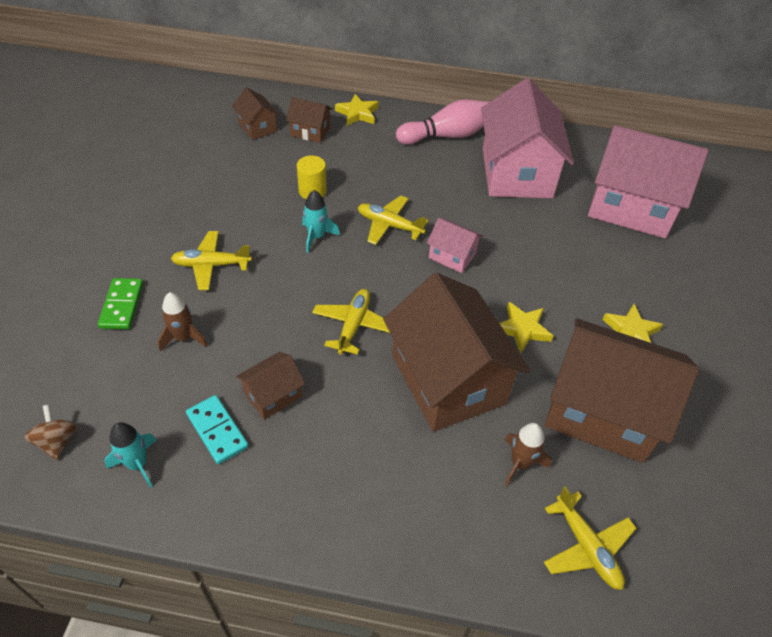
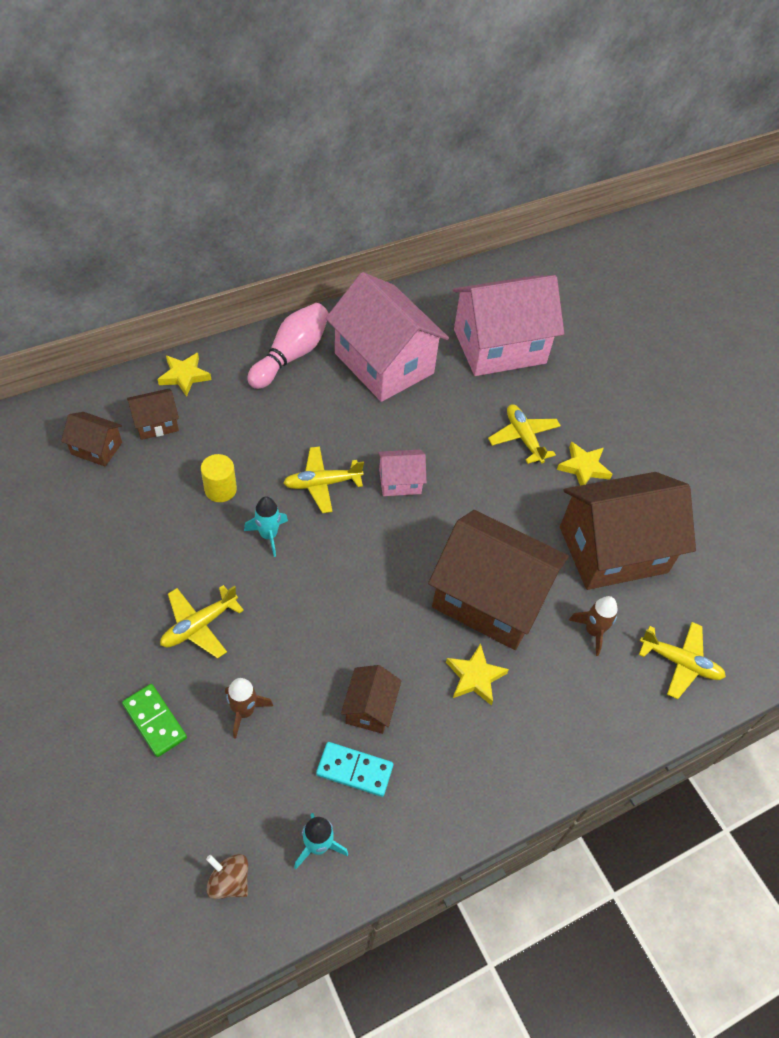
camera: 40 degrees left, 5 degrees up
(353, 325) = (377, 601): yellow plane -> yellow plane (523, 438)
(522, 329) = (508, 516): yellow star -> yellow star (475, 677)

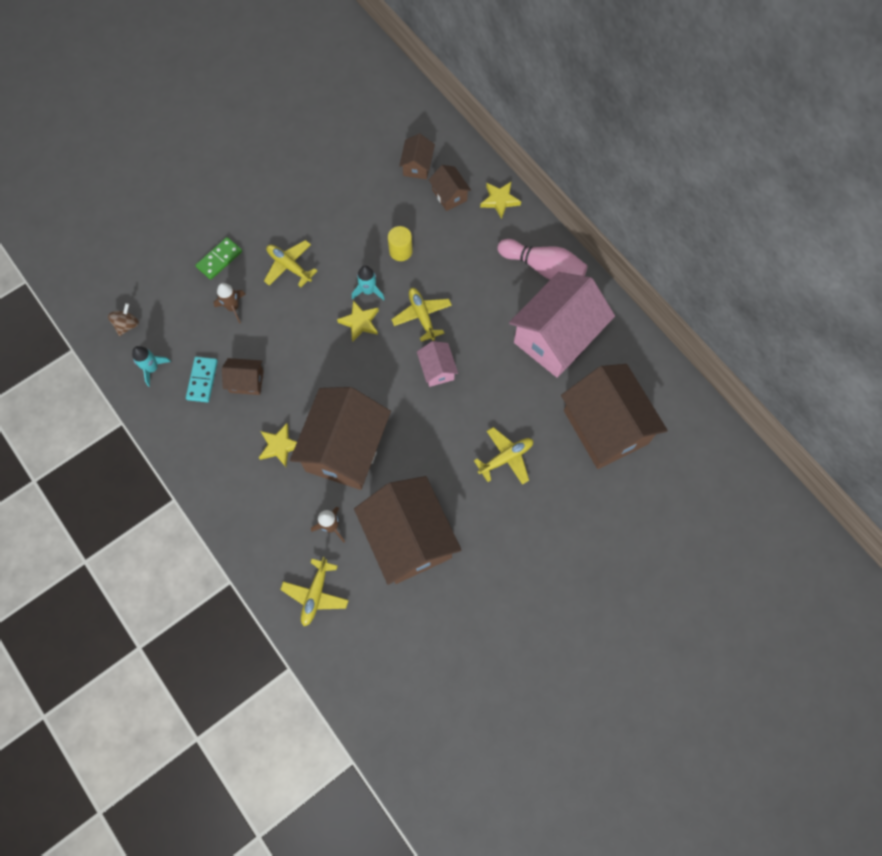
camera: 85 degrees right, 15 degrees up
(499, 346) = (605, 427): pink house -> brown house
(583, 467) = (487, 510): yellow star -> yellow star (360, 322)

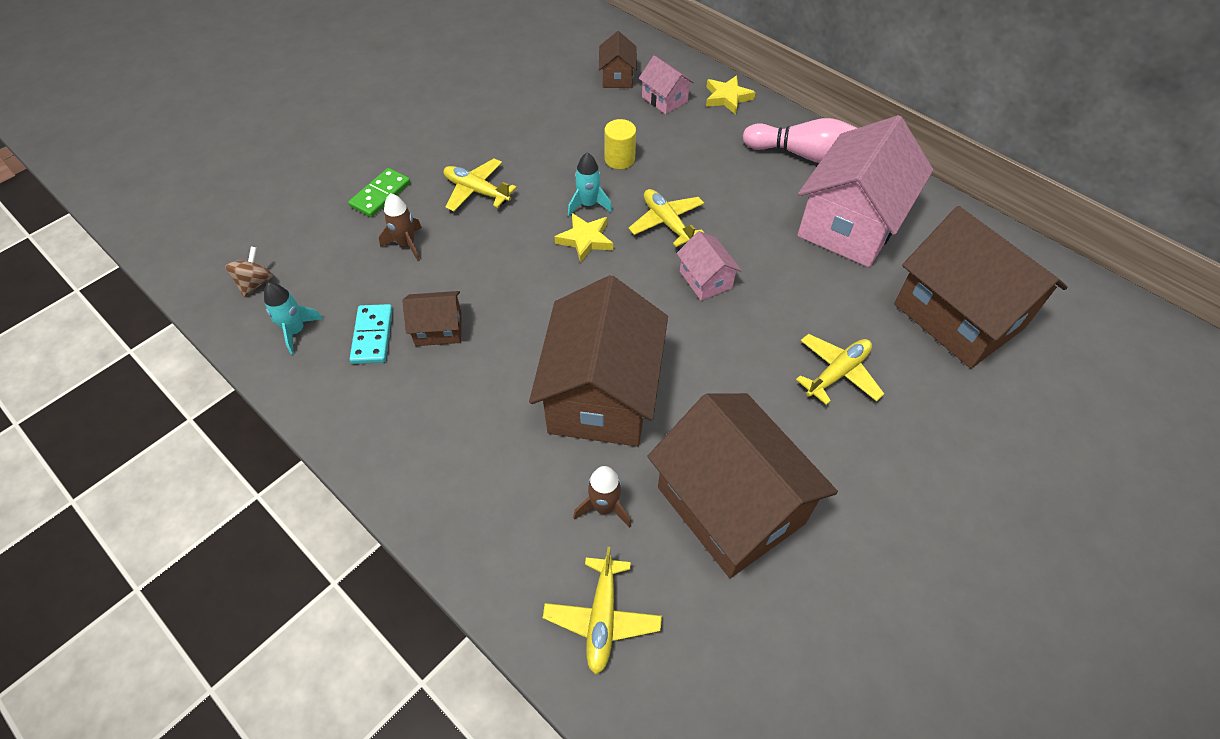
camera: 10 degrees left, 15 degrees down
(280, 446) = (502, 405): yellow star -> none
(449, 195) = (664, 99): brown house -> pink house

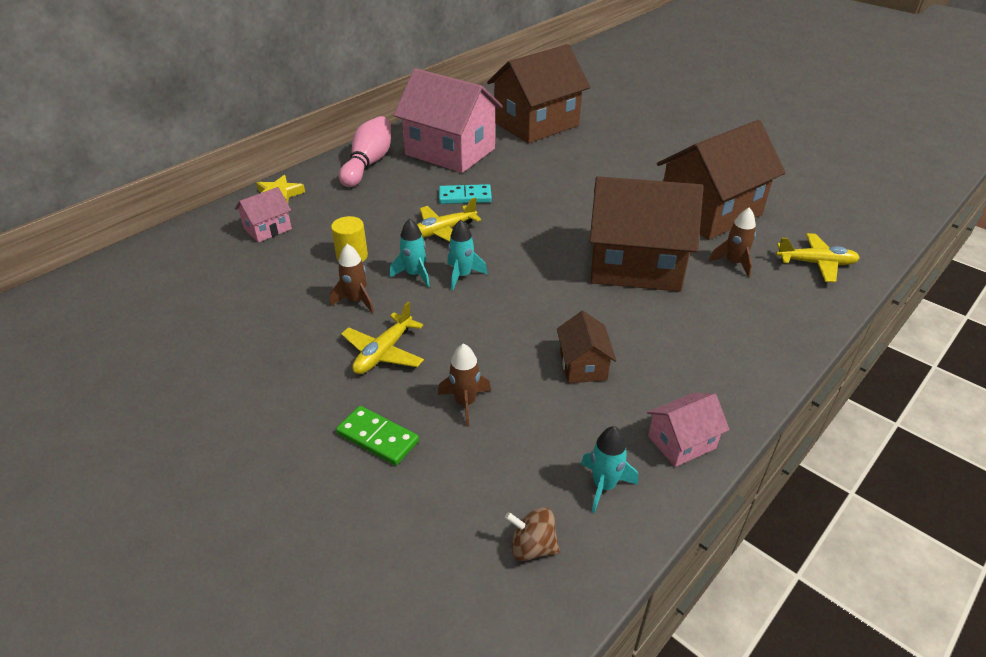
camera: 90 degrees left, 15 degrees down
(373, 336) = (599, 415): turquoise domino -> turquoise domino (465, 197)
(549, 168) = (356, 301): none -> brown rocket
(585, 240) = (462, 276): yellow star -> turquoise rocket
(617, 77) = (217, 258): brown house -> none
(705, 279) = (509, 214): pink house -> pink house (681, 442)
(837, 373) = (592, 167): yellow plane -> none

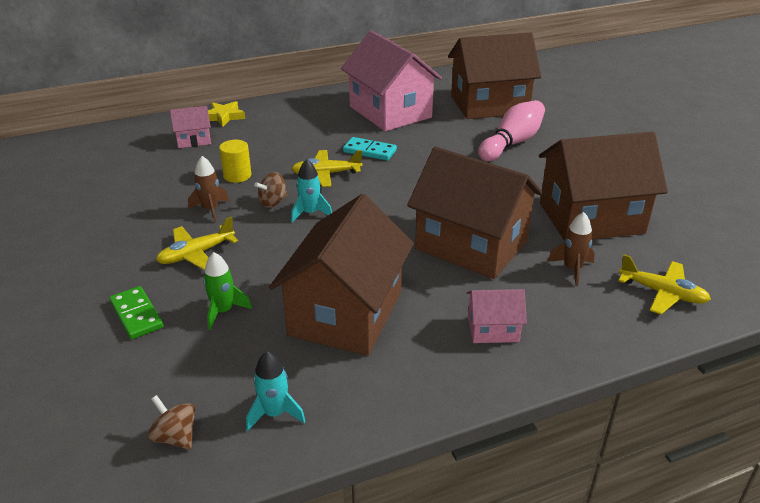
camera: 25 degrees right, 5 degrees down
(368, 164) = (313, 107): pink bowling pin -> pink bowling pin (512, 143)
(414, 274) = (273, 202): turquoise rocket -> brown spinning top
(465, 403) = (223, 311): brown rocket -> green rocket
(583, 365) = (346, 313): brown house -> brown house, size x2.21
(681, 442) = (374, 404): pink house -> pink house (493, 329)

